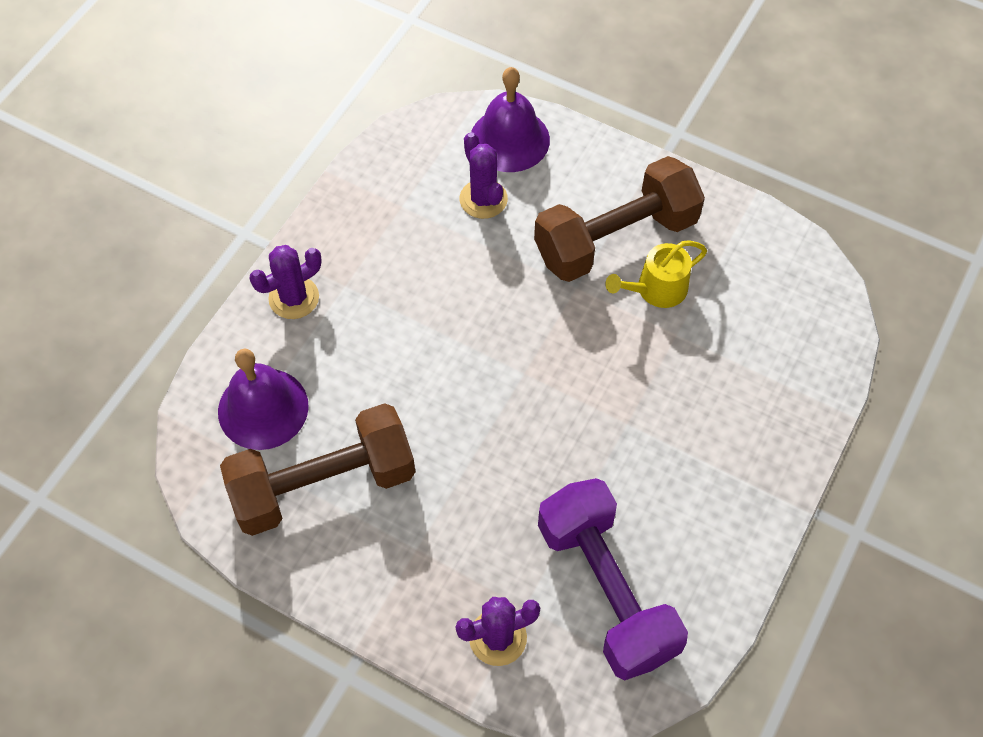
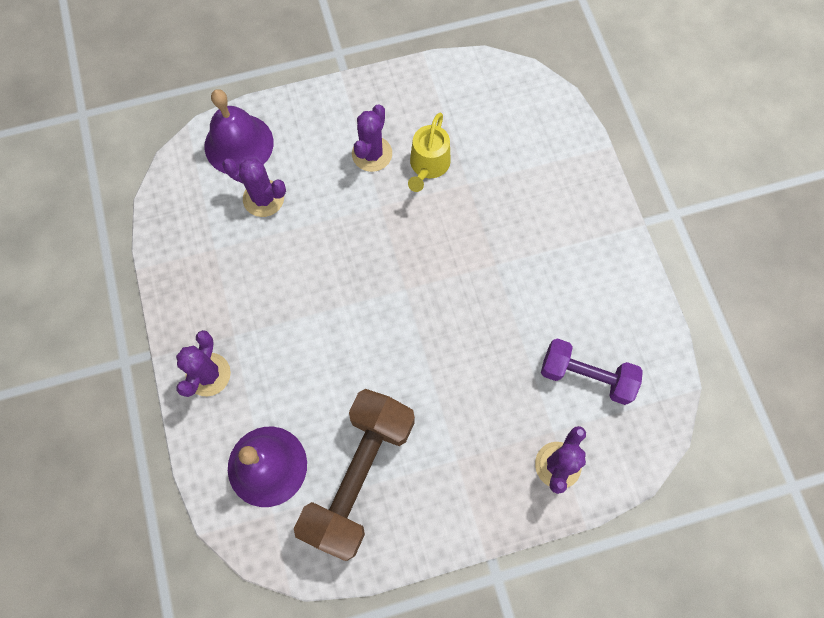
camera: 45 degrees left, 10 degrees up
(606, 590) = (586, 376): purple dumbbell -> purple dumbbell, size x0.62
(615, 239) = (372, 154): brown dumbbell -> purple cactus

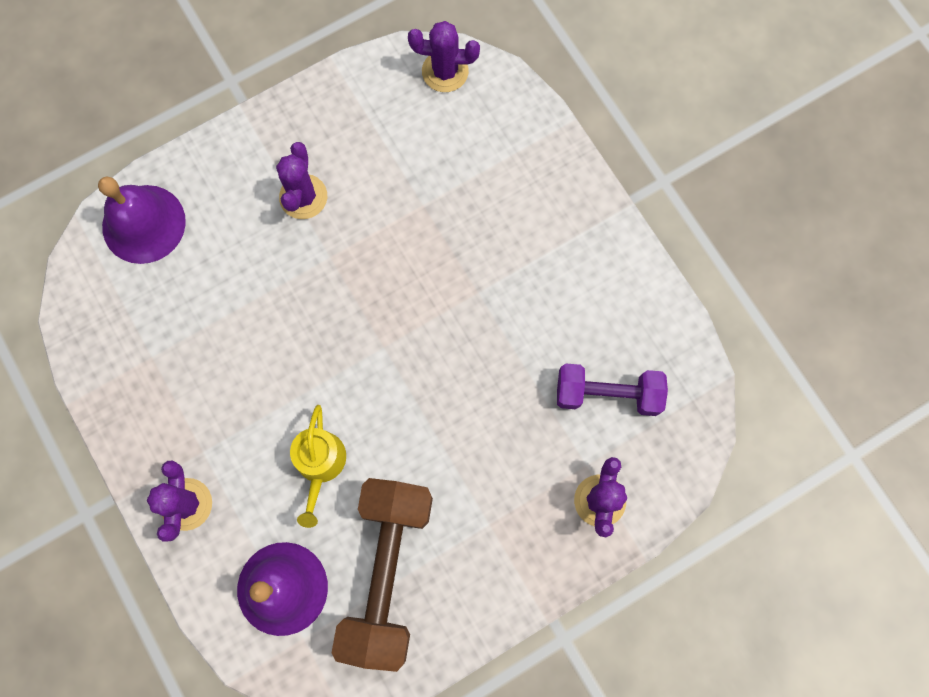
camera: 15 degrees left, 5 degrees up
(263, 198) = (191, 282): purple cactus -> purple cactus (445, 71)
(428, 165) = (372, 194): yellow watering can -> yellow watering can (320, 464)

